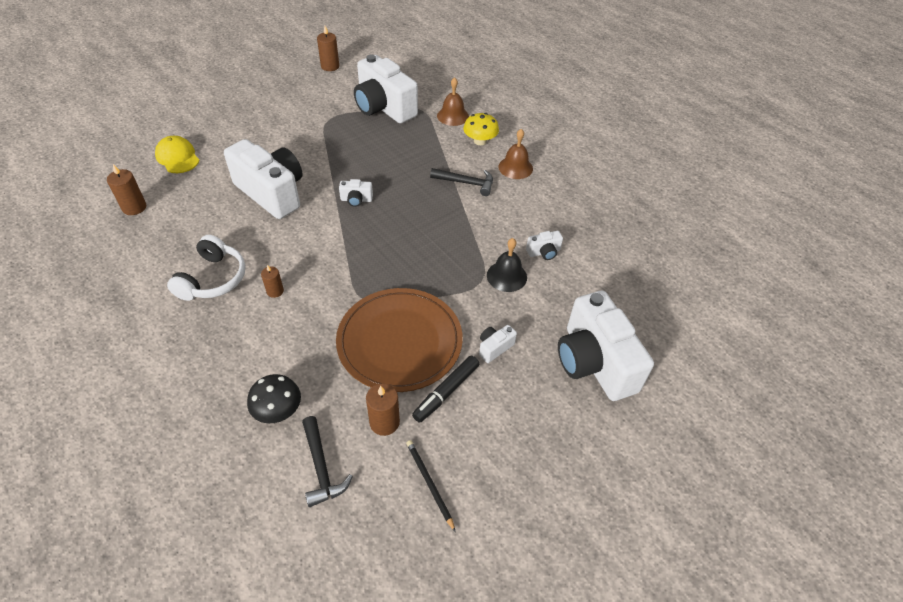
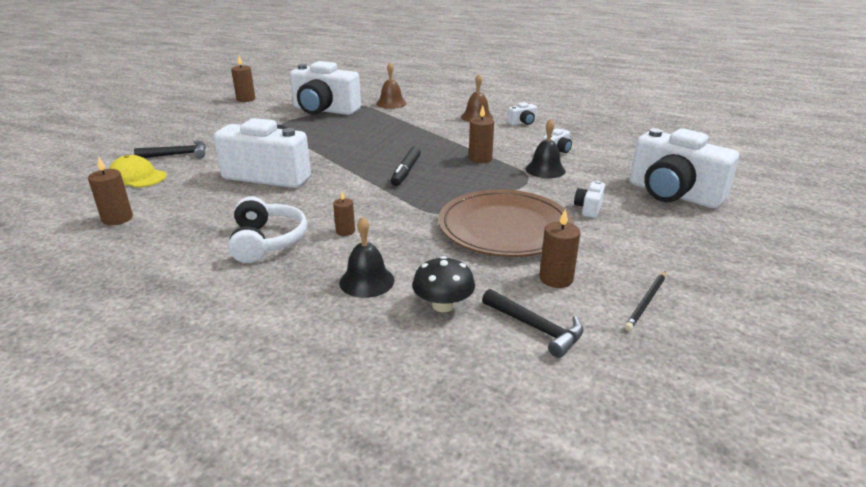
camera: 25 degrees left, 20 degrees down
(246, 358) = (367, 281): none -> black bell
(356, 200) = (360, 161): white camera -> white camera (522, 123)
(429, 483) = (646, 302): black pencil -> black pencil turned 90 degrees counterclockwise
(446, 392) = (584, 244): black marker -> black marker (406, 172)
(461, 236) = (480, 158): none -> brown candle
(466, 183) = (447, 132): black hammer -> black hammer (178, 155)
(480, 141) = (430, 110): yellow mushroom -> none

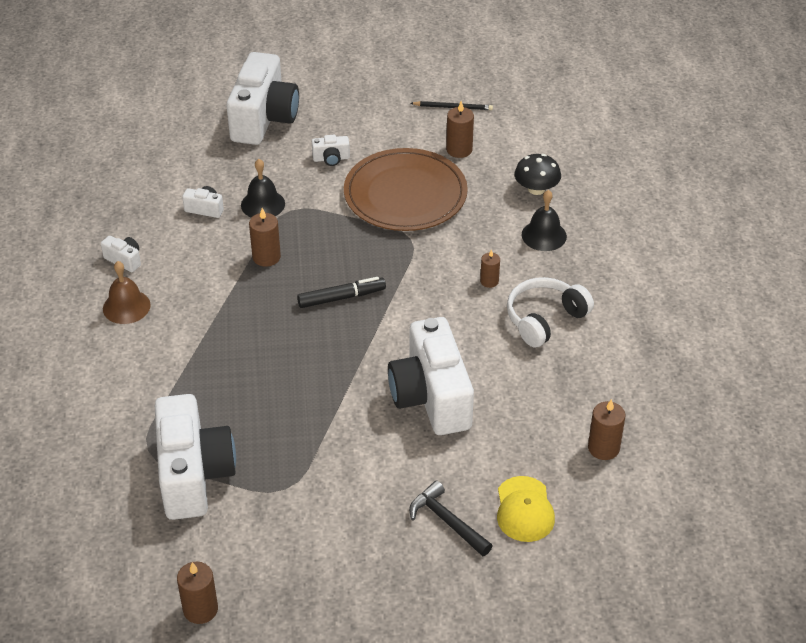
camera: 120 degrees left, 15 degrees up
(391, 103) = (117, 416): brown bell -> none
(536, 328) = (523, 144): black hammer -> none

